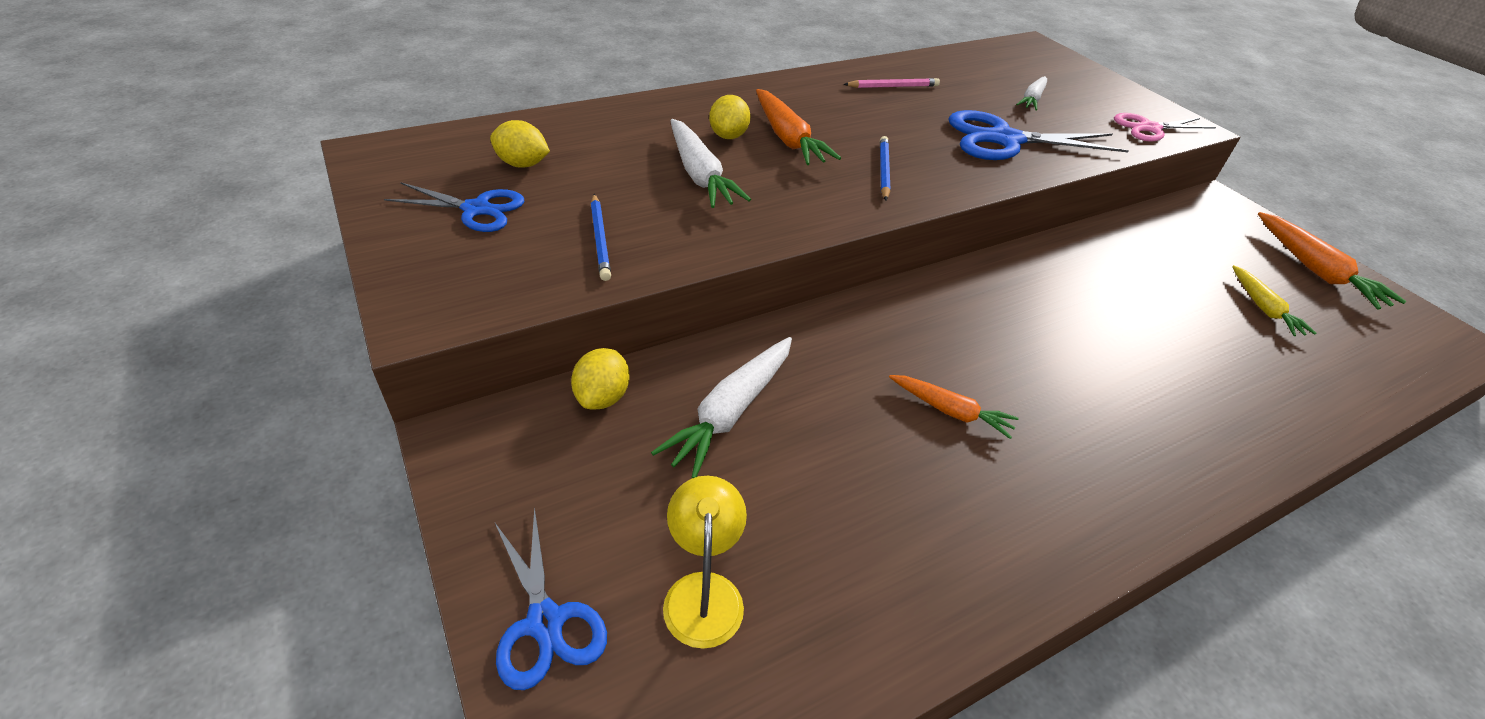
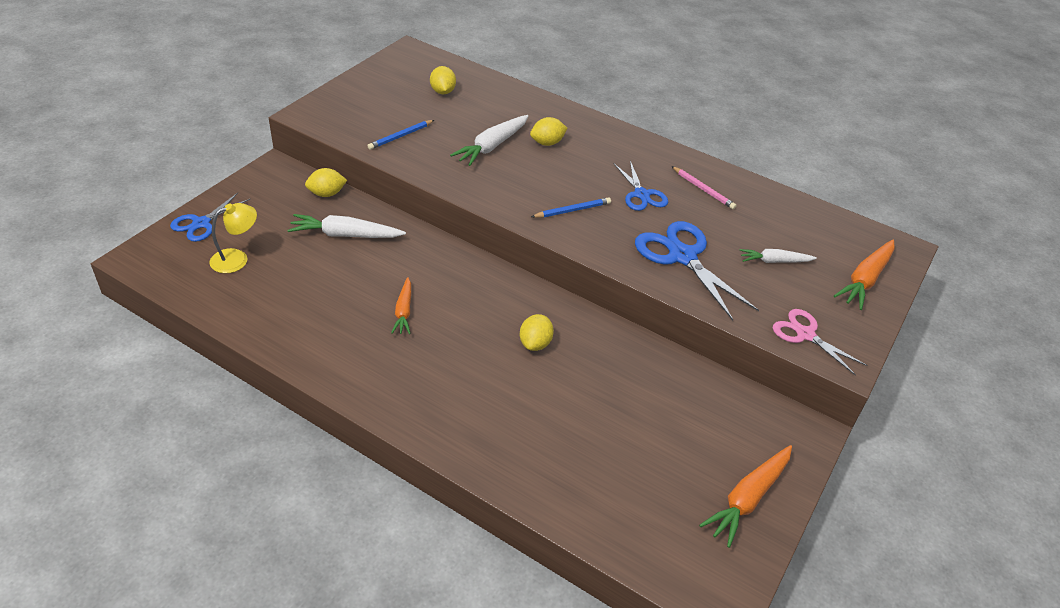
camera: 60 degrees right, 0 degrees up
(476, 209) = (391, 95): blue scissors -> blue scissors (641, 194)
(788, 138) = (570, 164): orange carrot -> orange carrot (865, 280)
(1055, 315) = (535, 343): none -> yellow lemon
(1263, 308) = (650, 460): yellow carrot -> none

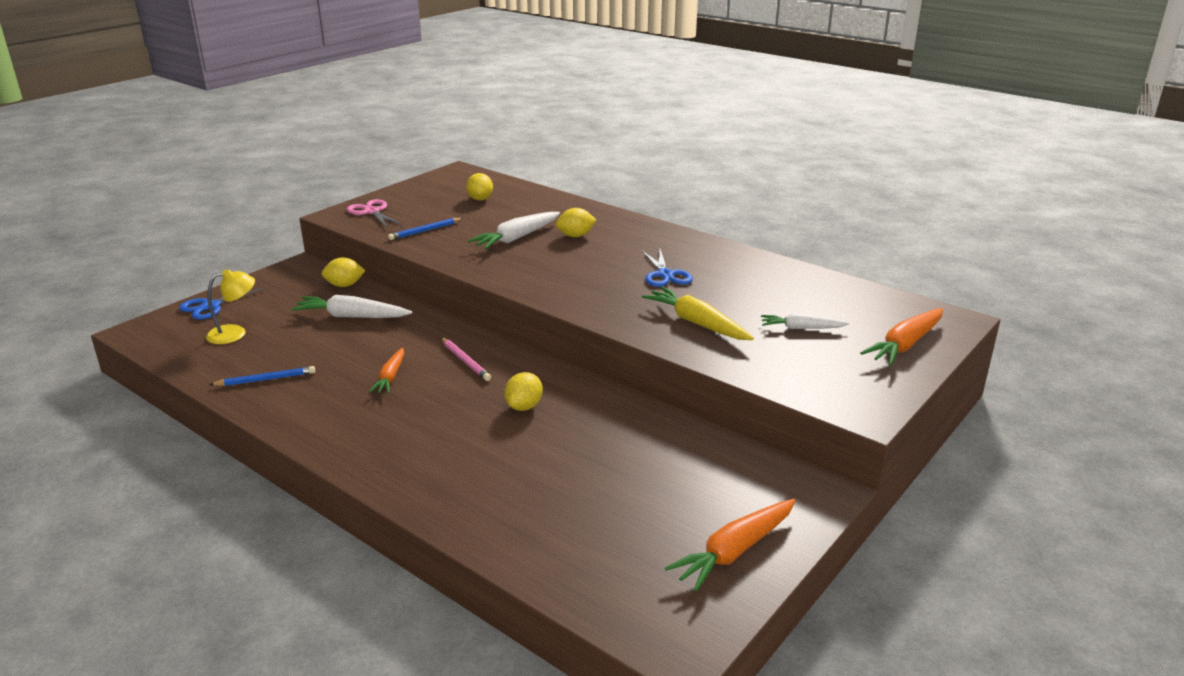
camera: 10 degrees right, 15 degrees down
(572, 210) = (586, 286): blue pencil -> blue pencil (266, 379)
(682, 256) = (696, 323): blue scissors -> yellow carrot
(703, 189) = (735, 271): pink pencil -> pink pencil (465, 361)
(805, 334) = (822, 389): pink scissors -> pink scissors (372, 212)

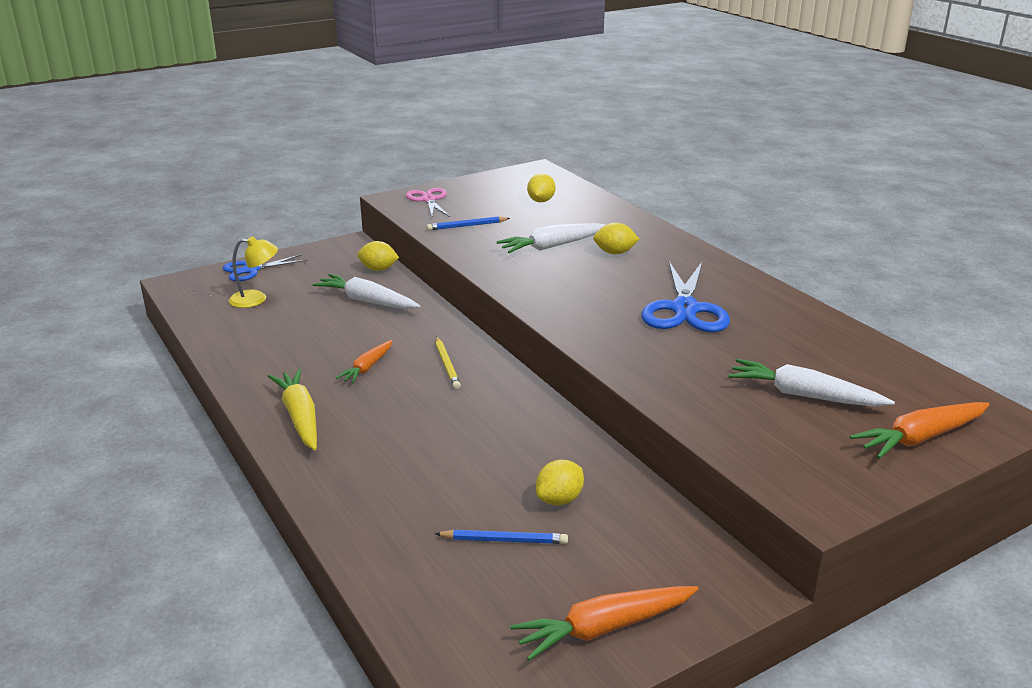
camera: 20 degrees right, 0 degrees up
(266, 379) = (256, 348): blue pencil -> blue pencil (504, 540)
(465, 361) = (447, 365): pink pencil -> yellow pencil
(524, 406) = (476, 423): yellow lemon -> yellow lemon (559, 499)
(665, 275) = (685, 309): blue scissors -> blue scissors, size x1.63
(696, 323) = (686, 368): yellow carrot -> yellow carrot (300, 417)
(801, 328) = (803, 395): white carrot -> white carrot, size x1.57

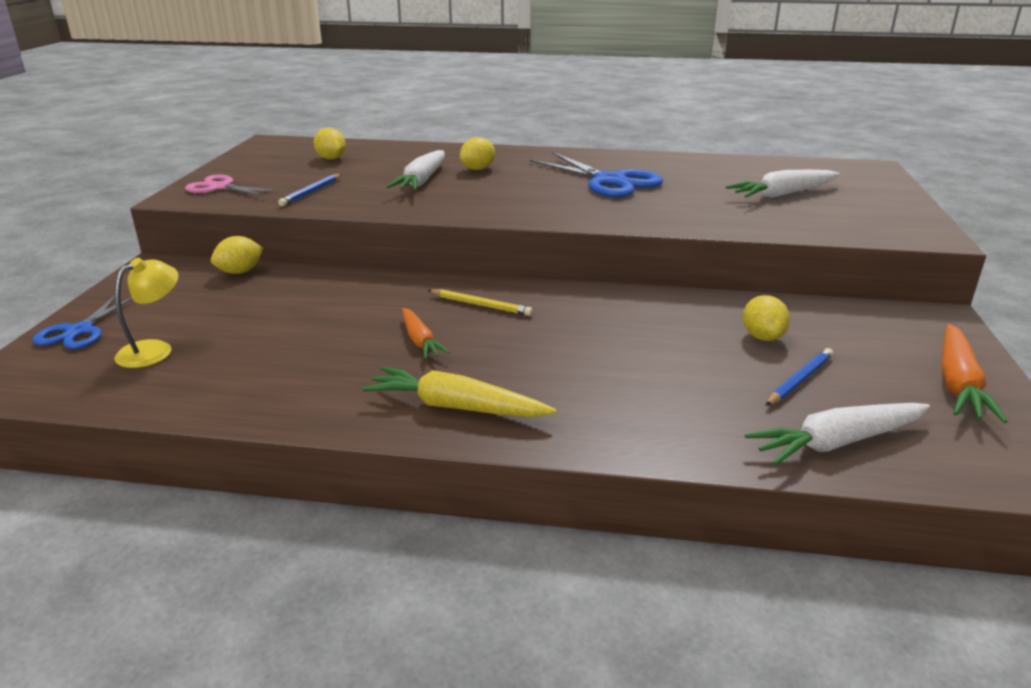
camera: 50 degrees left, 0 degrees up
(367, 301) = (290, 297): white carrot -> white carrot (837, 443)
(920, 438) = (872, 189): orange carrot -> none

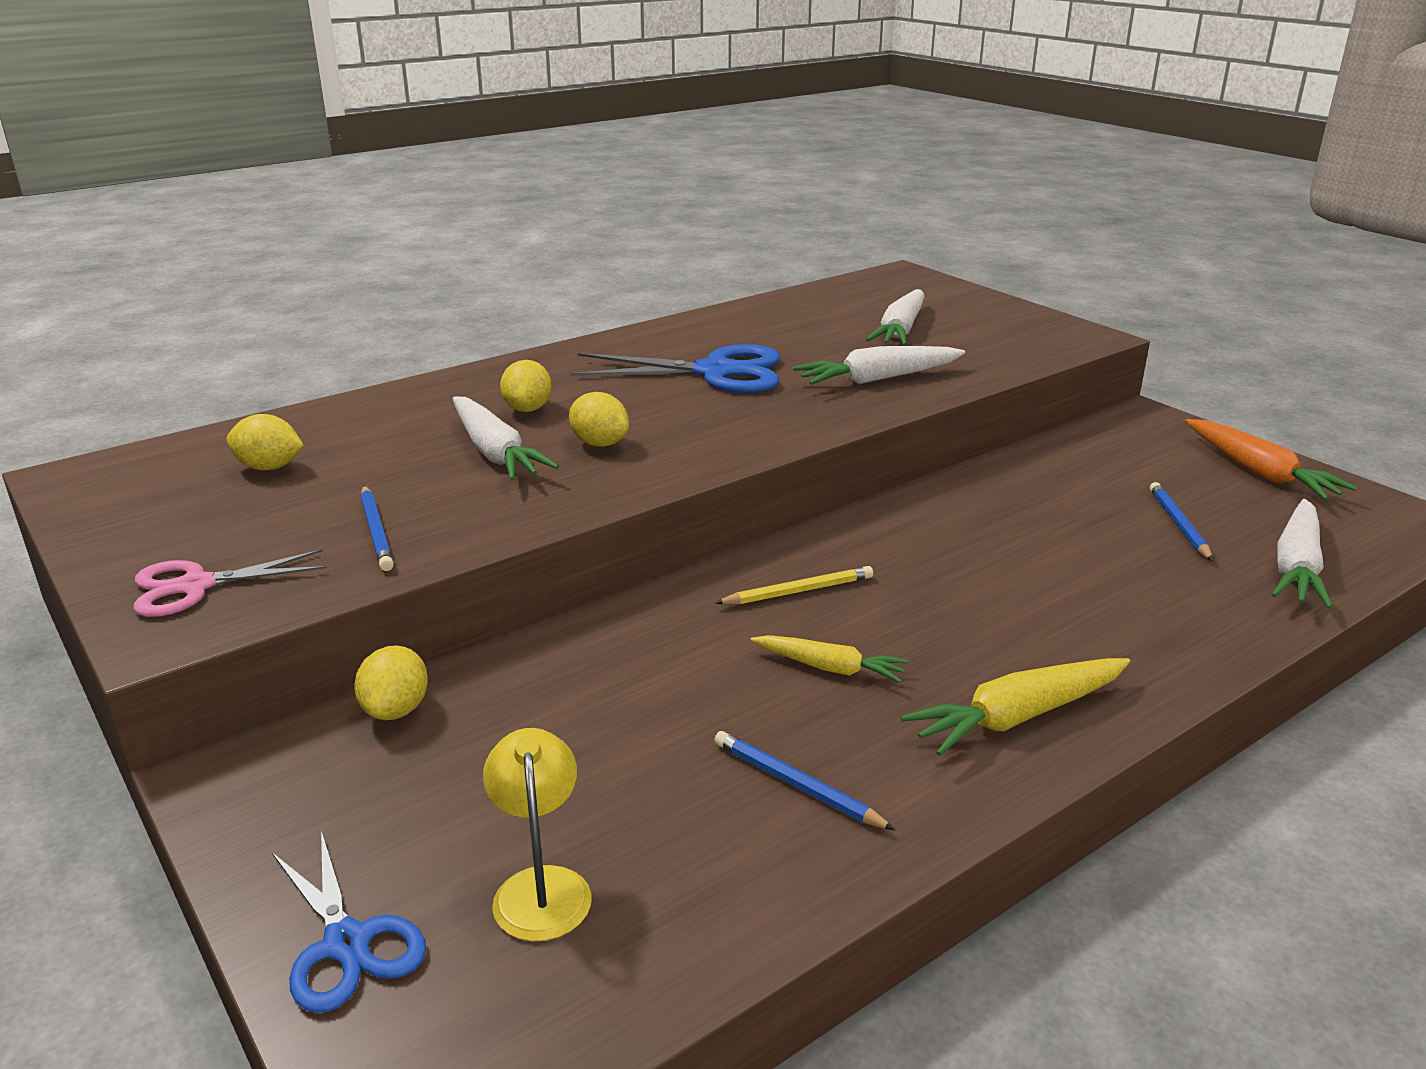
camera: 45 degrees left, 0 degrees up
(302, 373) = (796, 785): none -> blue pencil
(420, 341) = (830, 668): orange carrot -> yellow carrot
(698, 212) = (877, 379): none -> white carrot
(762, 337) = (1082, 496): yellow lemon -> yellow lemon (599, 443)

